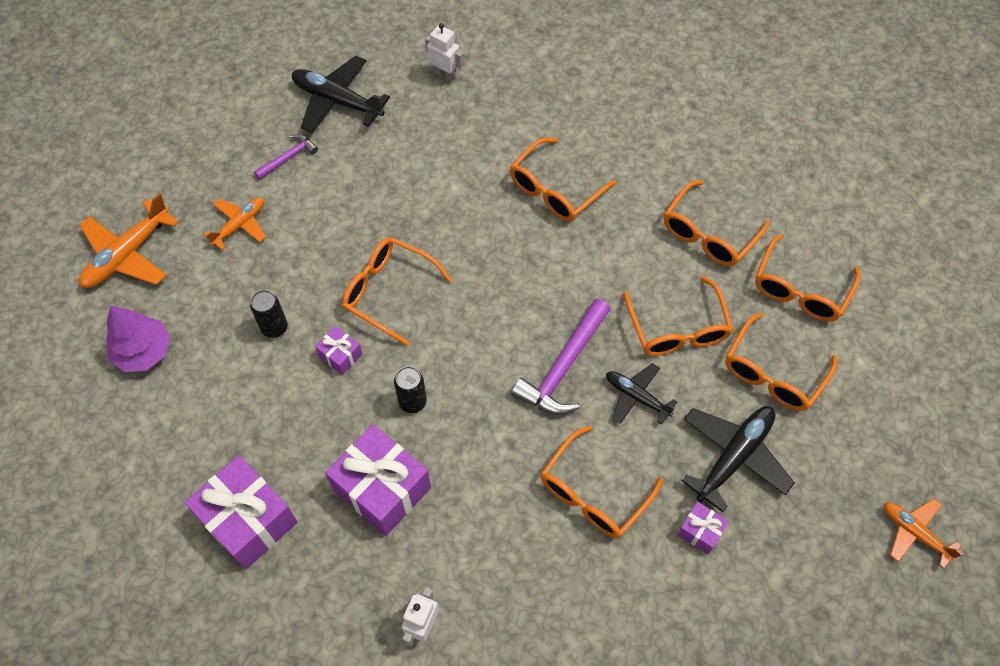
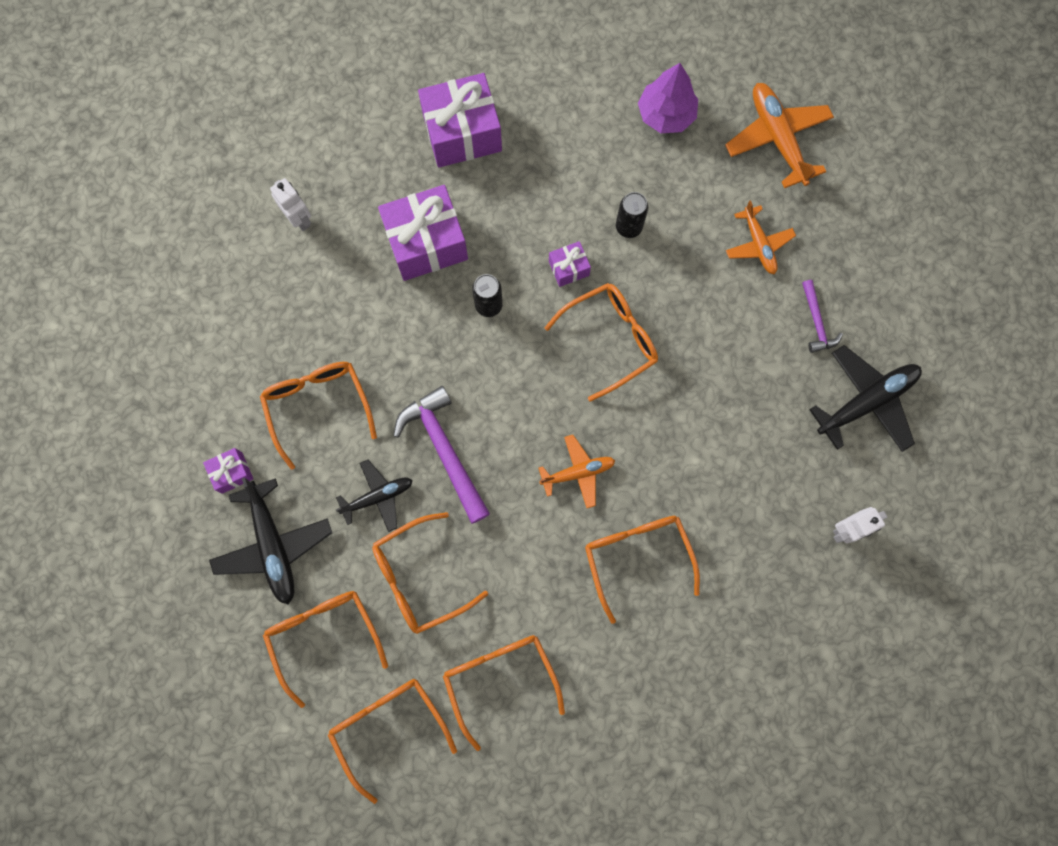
camera: 120 degrees right, 15 degrees up
(678, 329) = (419, 578): orange glasses -> orange glasses turned 45 degrees counterclockwise
(914, 532) = (114, 653): orange plane -> orange plane (578, 472)

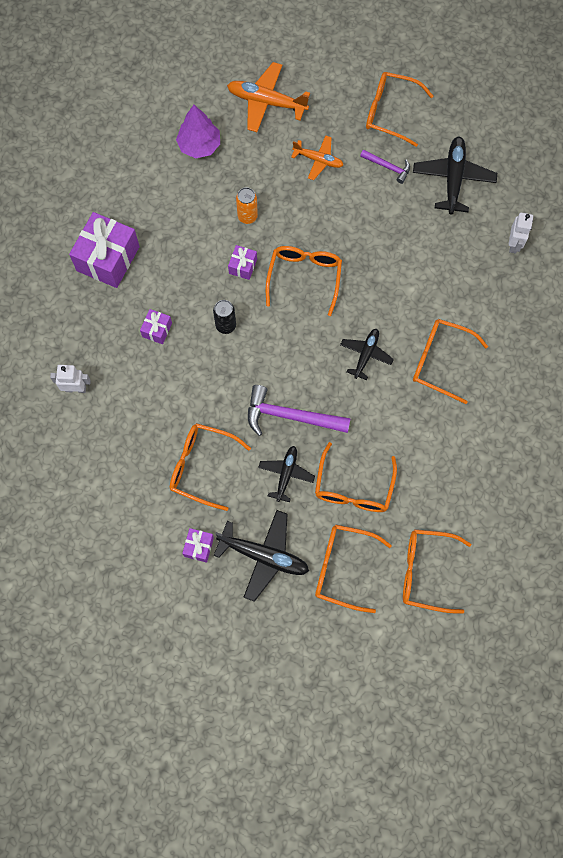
camera: 50 degrees left, 5 degrees down
(426, 243) = (157, 330): purple gift -> purple gift, size x0.48
(500, 678) = (448, 488): orange glasses -> orange glasses (390, 112)
(578, 472) = (366, 354): orange plane -> black plane
(628, 227) = (247, 216): black can -> orange can

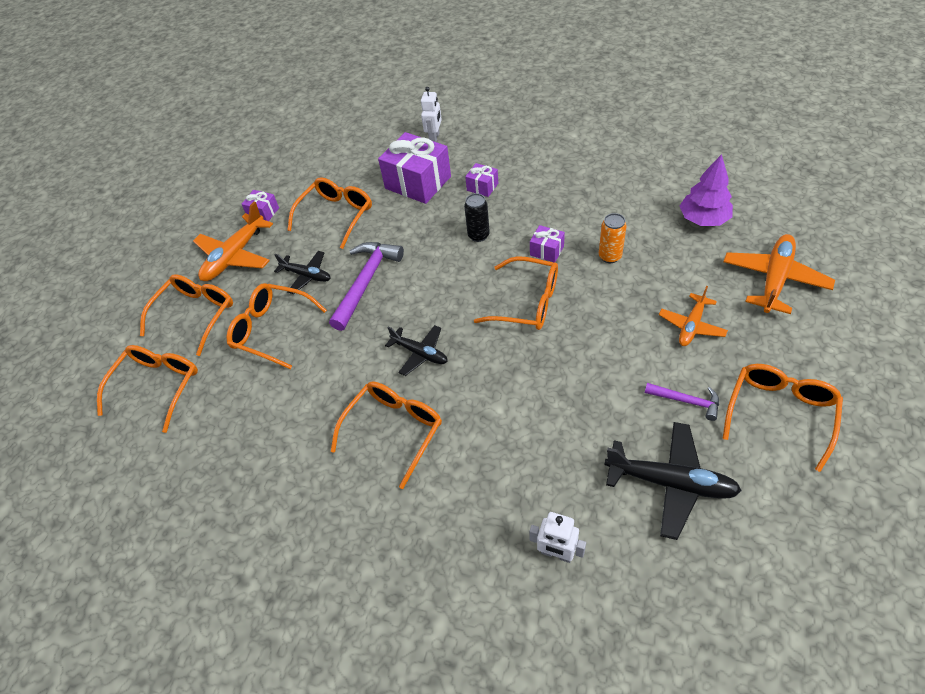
camera: 105 degrees right, 20 degrees down
(108, 258) = (564, 154): purple gift -> purple gift (418, 182)
(264, 556) = (235, 256): black plane -> orange plane
(387, 167) = (686, 401): purple hammer -> purple hammer turned 105 degrees counterclockwise

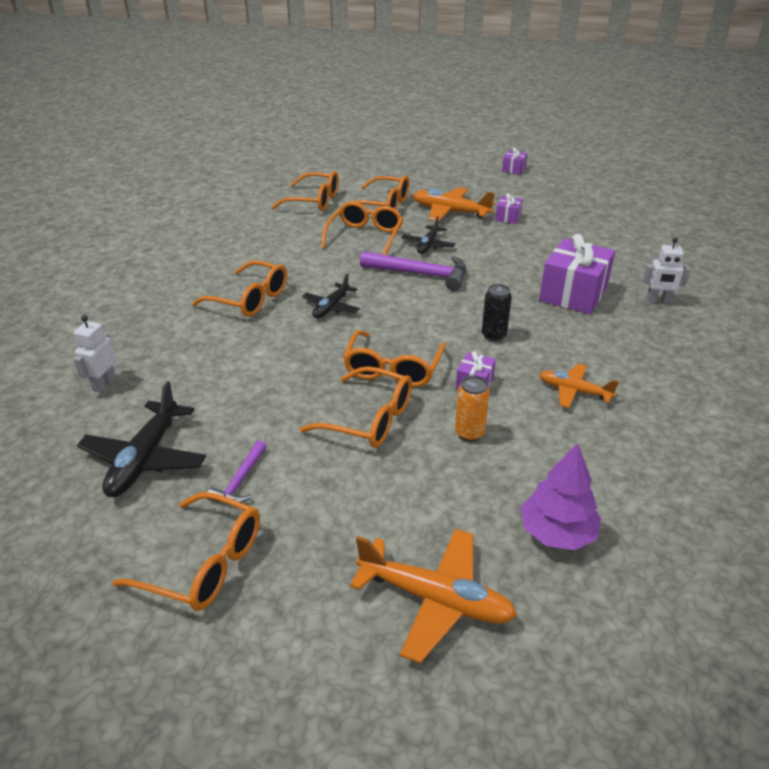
camera: 80 degrees right, 15 degrees down
(336, 215) = (510, 252): orange glasses -> orange glasses (369, 419)
(482, 187) = (577, 336): purple gift -> purple gift (513, 169)
(691, 326) = (351, 497): orange plane -> orange plane (573, 391)

